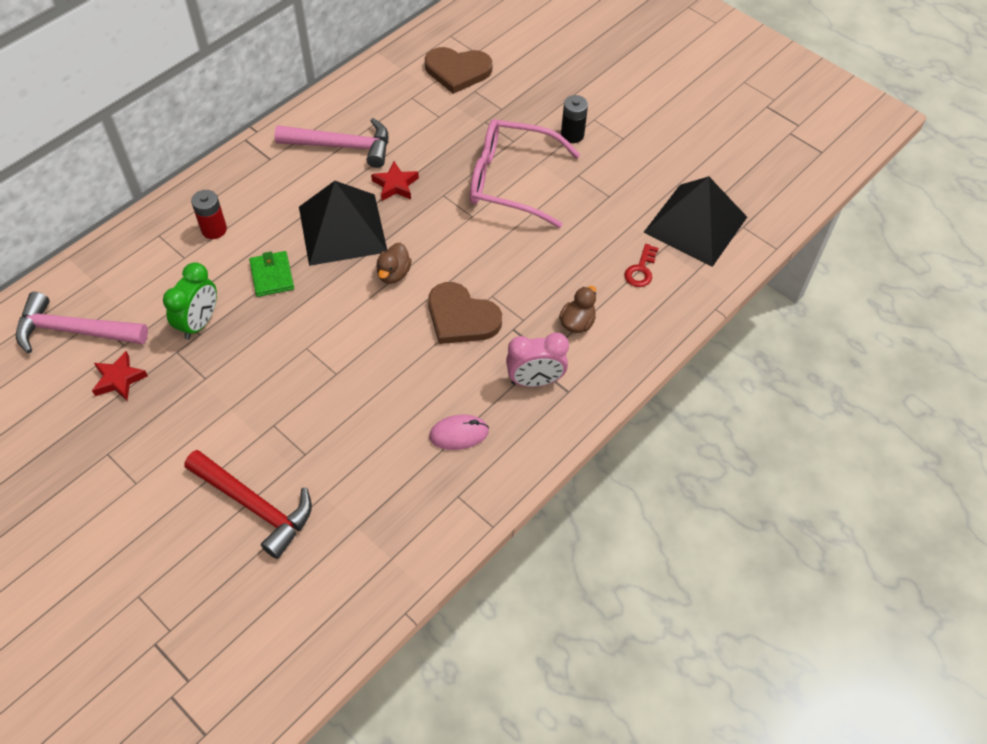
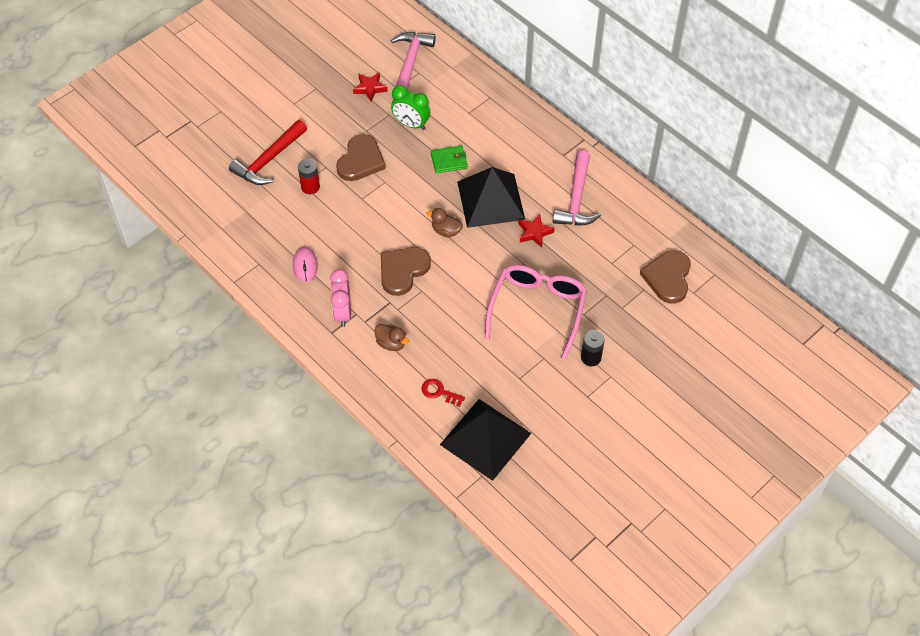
camera: 95 degrees right, 0 degrees up
(214, 229) = (493, 126): red battery -> red battery (310, 187)
(264, 380) = (361, 160): none -> brown heart

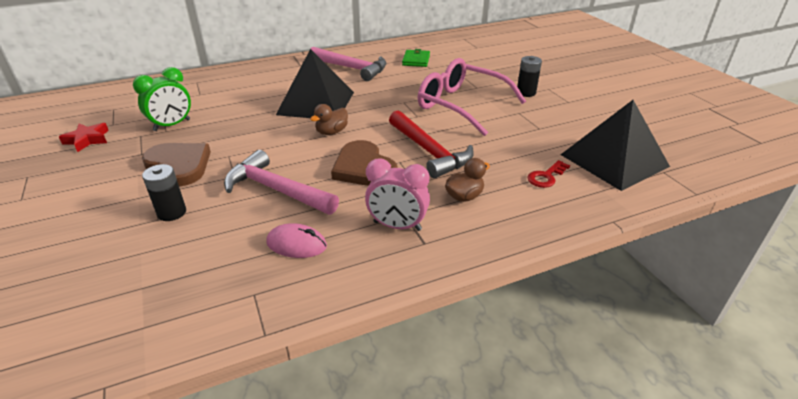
camera: 70 degrees left, 20 degrees down
(269, 160) = (81, 242): red hammer -> red hammer (429, 151)
(310, 187) = (172, 212): red battery -> black battery
(410, 63) = (93, 111): pink hammer -> pink hammer (276, 190)
(449, 161) = (245, 114): green wallet -> green wallet (416, 60)
(534, 233) = (372, 91): red star -> none
(668, 278) = (458, 52): brown heart -> none

